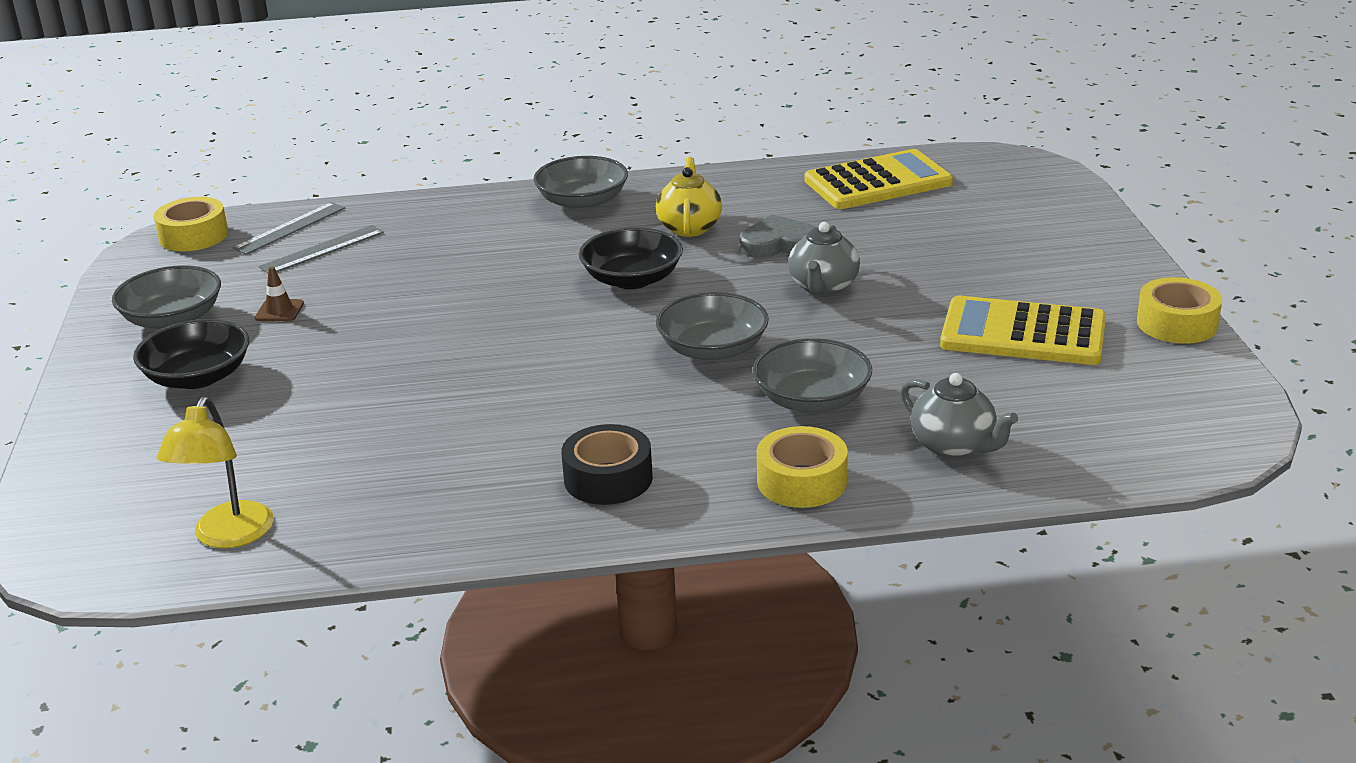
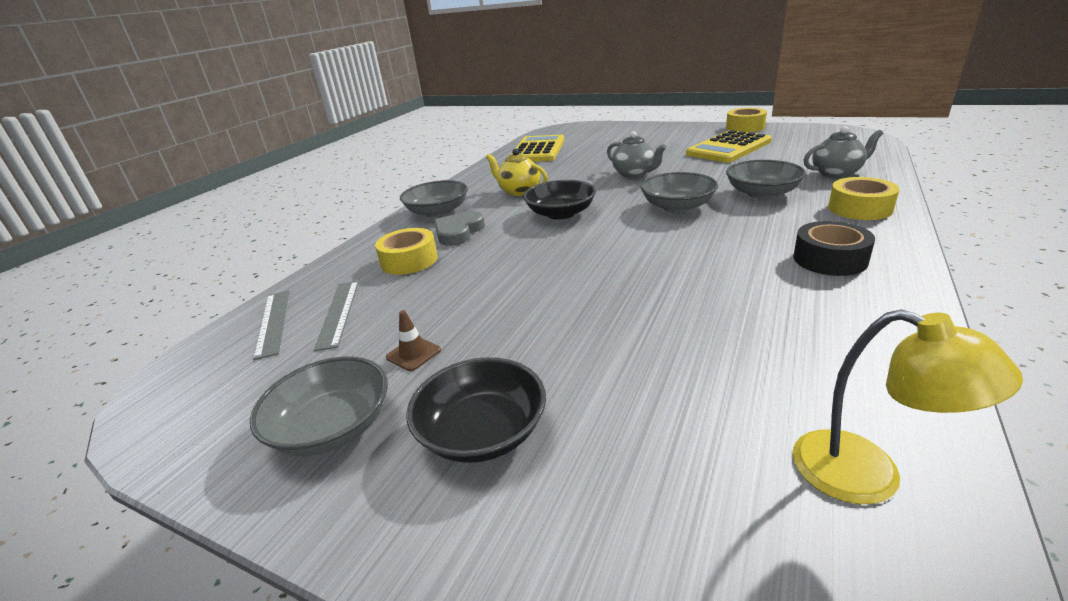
camera: 55 degrees left, 0 degrees up
(193, 236) = (185, 380): yellow tape -> yellow tape (409, 260)
(778, 244) = (571, 176): grey heart -> grey heart (458, 232)

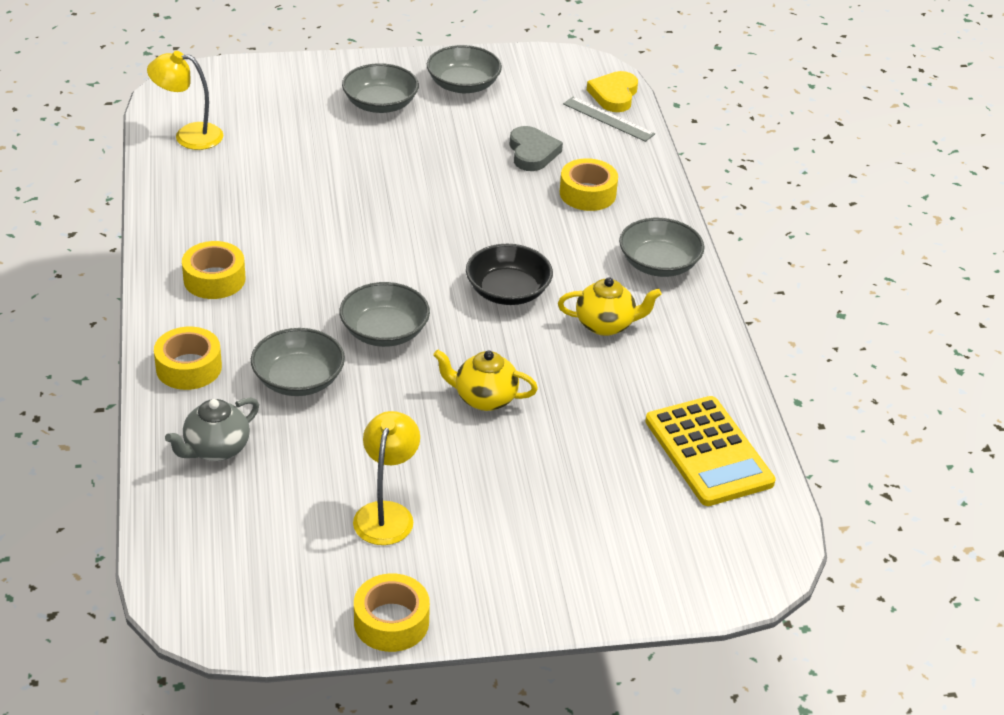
camera: 140 degrees right, 10 degrees up
(215, 349) = (614, 95): none -> yellow heart
(339, 313) = (569, 137): grey ruler -> none
(413, 354) = (470, 127): brown traffic cone -> none
(458, 232) = (589, 238): grey heart -> grey heart (532, 152)
(482, 432) = (380, 104): black bowl -> grey bowl
(634, 174) = (484, 398): grey teapot -> yellow teapot
(728, 148) = (386, 513): yellow calculator -> yellow lamp
(829, 259) = (214, 279): black tape -> yellow tape

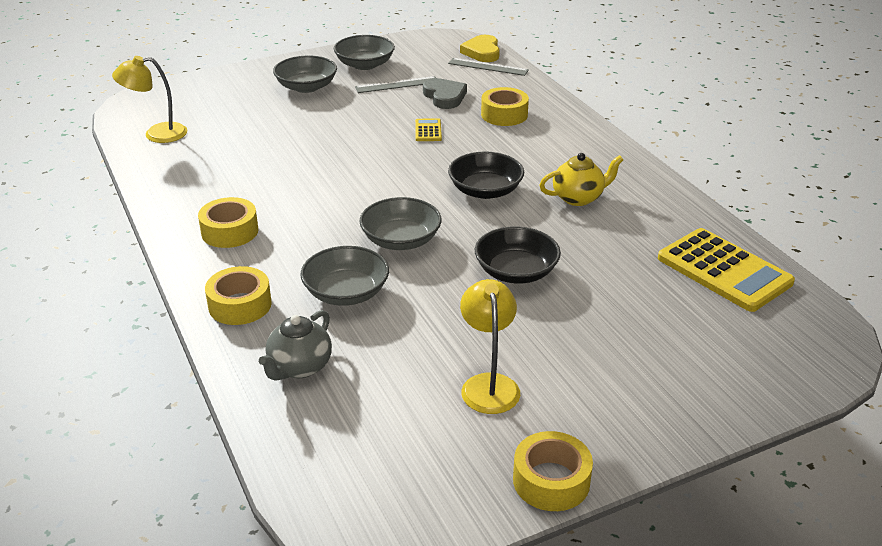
camera: 15 degrees left, 5 degrees down
(484, 398) = (516, 272): yellow teapot -> black bowl
(486, 123) = (397, 84): none -> grey ruler
(487, 197) = (428, 130): none -> yellow calculator
(659, 264) = (590, 149): grey bowl -> none

